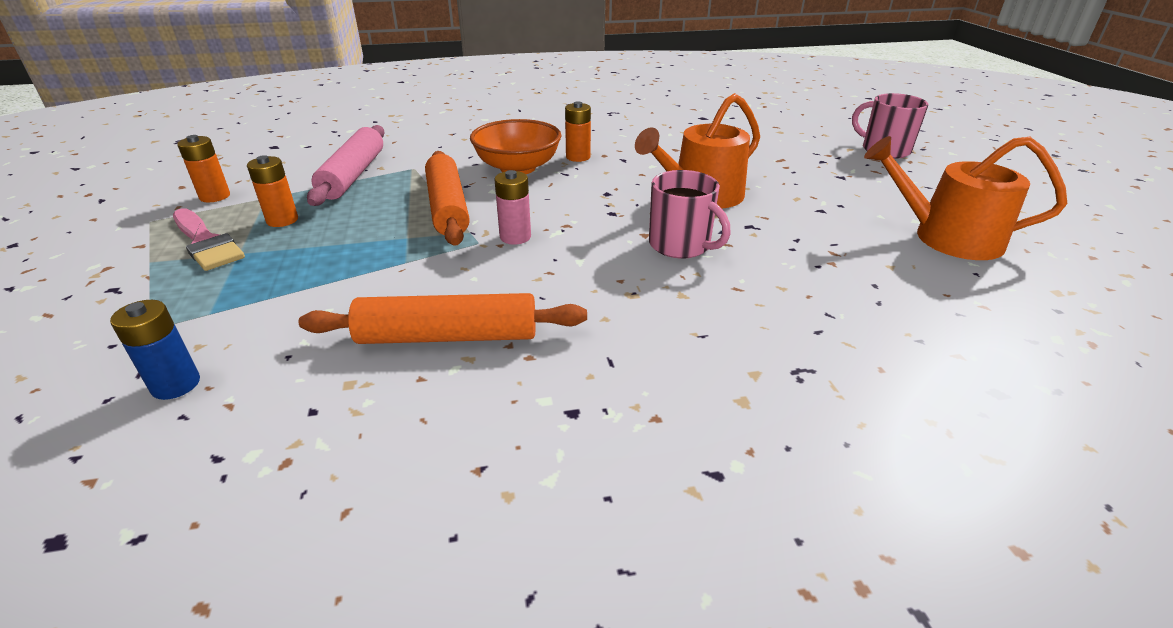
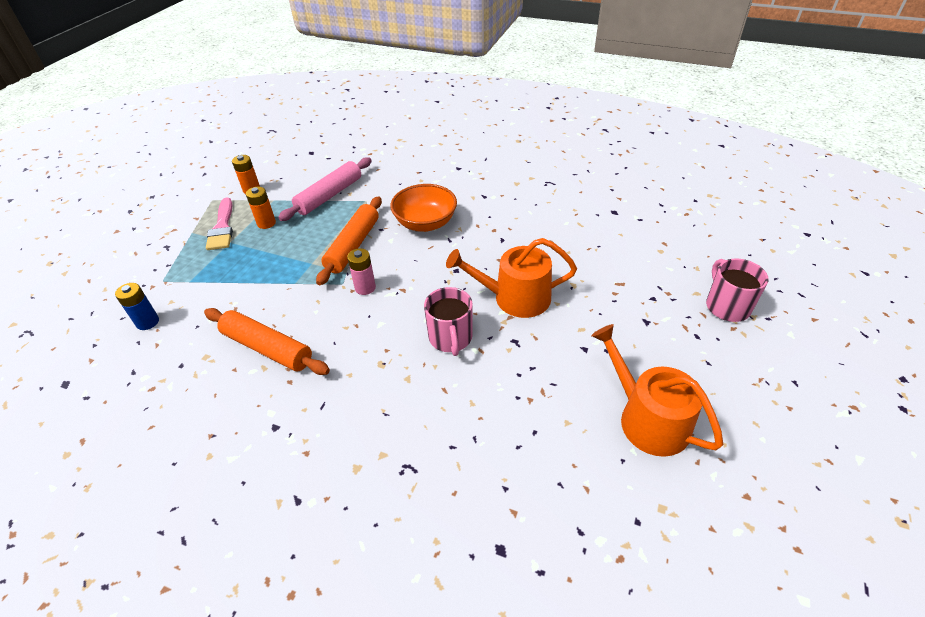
camera: 35 degrees right, 10 degrees up
(578, 157) = (474, 226): orange battery -> none

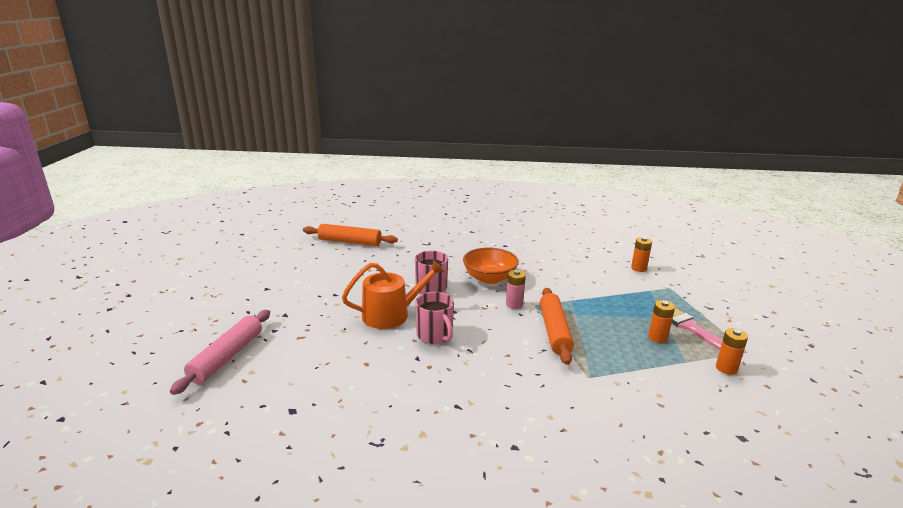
camera: 160 degrees right, 20 degrees down
(147, 322) = (638, 268): blue battery -> orange battery
(267, 348) = (546, 268): orange rolling pin -> orange rolling pin (350, 242)
(329, 195) = (635, 376): pink rolling pin -> pink rolling pin (227, 357)
(425, 223) = (504, 362): orange bowl -> orange bowl (489, 278)
(647, 418) = (299, 271): orange watering can -> none
(726, 306) = (211, 333): pink mug -> pink mug (435, 335)

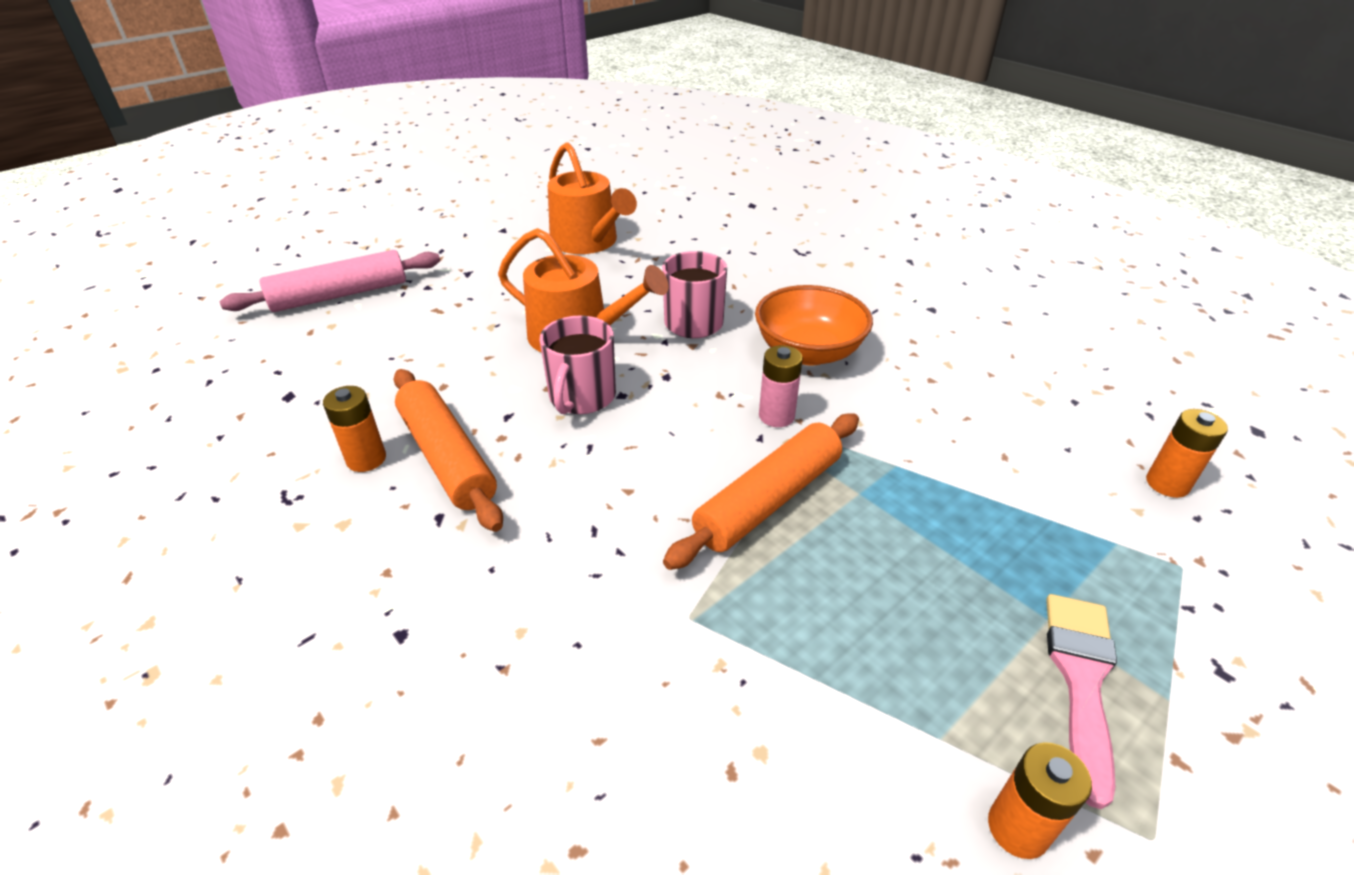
camera: 45 degrees right, 15 degrees up
(325, 276) = (588, 242): none -> orange watering can
(350, 242) = (695, 206): orange rolling pin -> orange rolling pin (447, 458)
(657, 337) = (958, 645): orange battery -> orange battery (366, 459)

